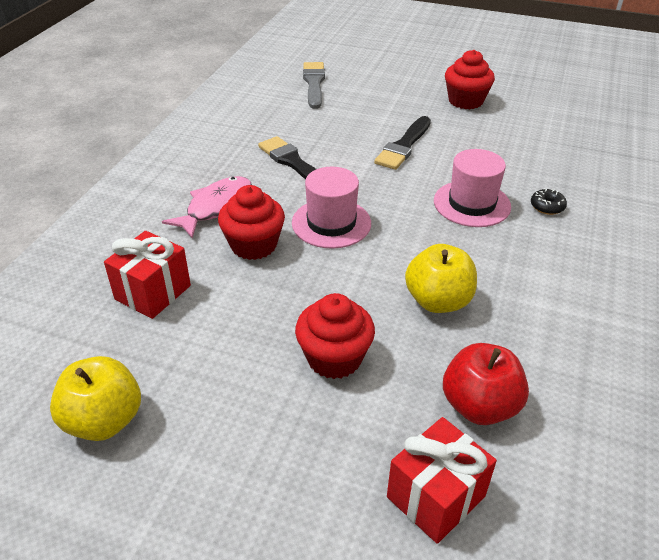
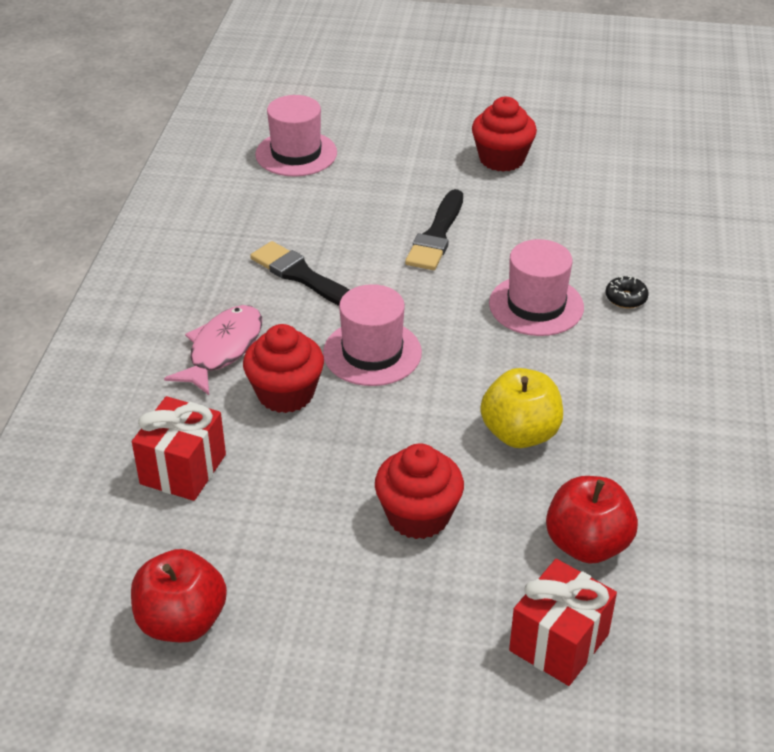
camera: 10 degrees left, 0 degrees up
(104, 420) = (182, 621): yellow apple -> red apple
(314, 83) = (296, 154): grey brush -> pink hat

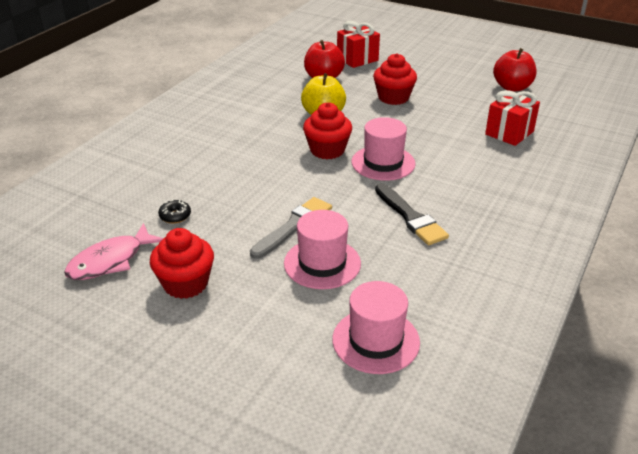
camera: 160 degrees left, 5 degrees down
(222, 349) = (480, 183): pink fish -> pink fish (110, 261)
(285, 394) = (444, 153): red cupcake -> red cupcake (327, 150)
(436, 235) = (294, 226): black brush -> grey brush
(536, 305) = (262, 167): pink hat -> pink hat (322, 263)
(626, 298) = (203, 159): black donut -> black donut (175, 216)

